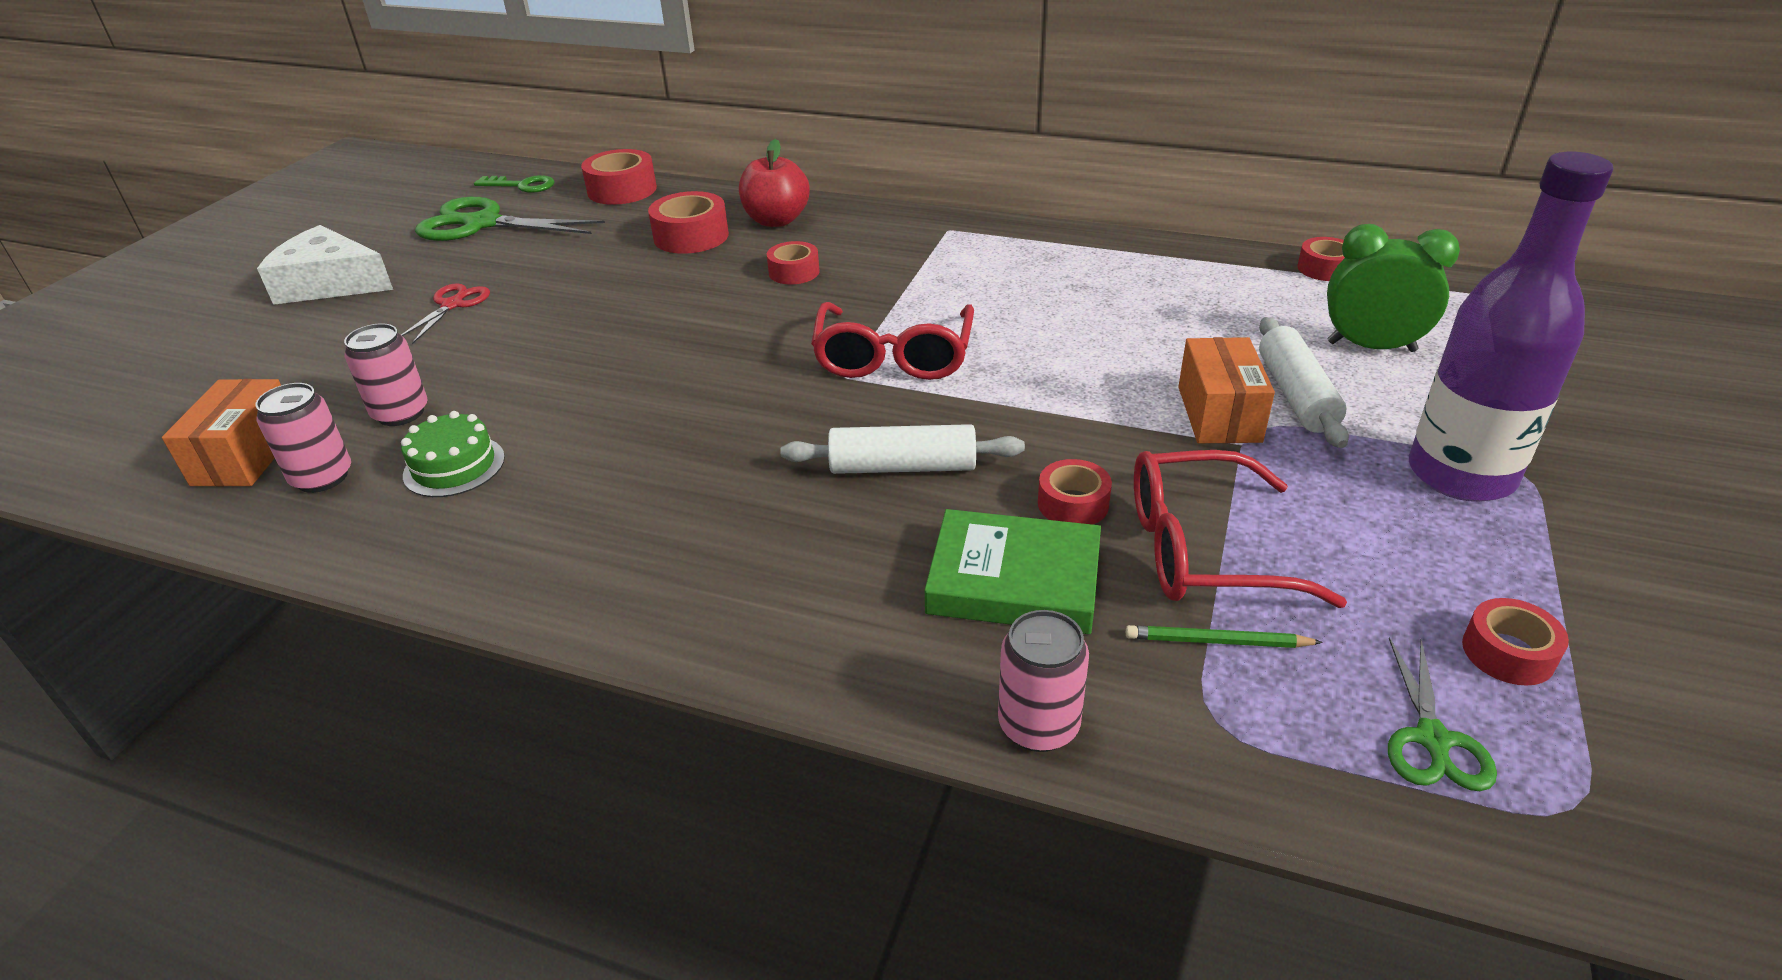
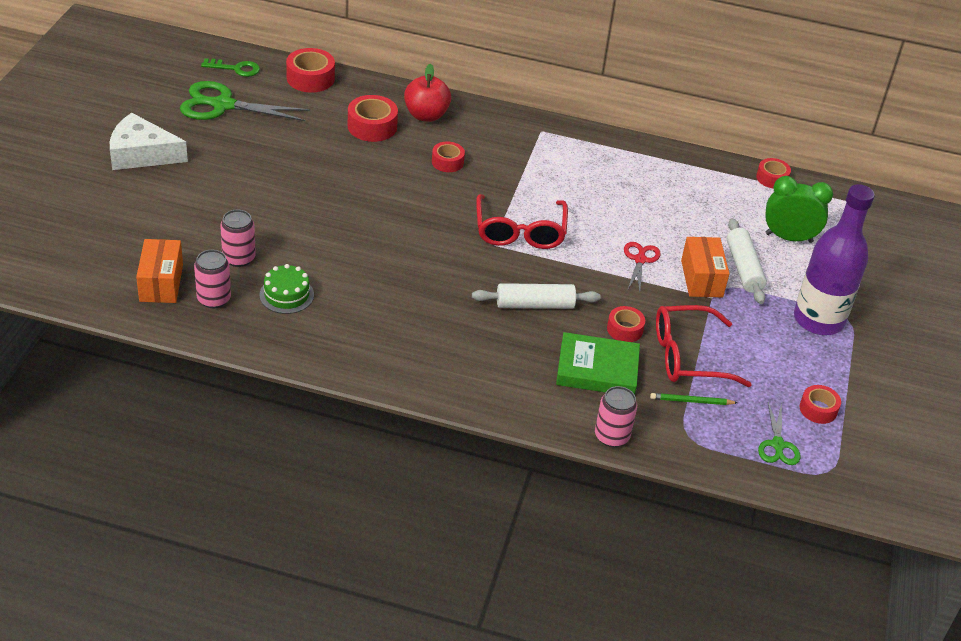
camera: 10 degrees left, 5 degrees up
(453, 305) = (234, 177): red scissors -> red scissors (640, 259)

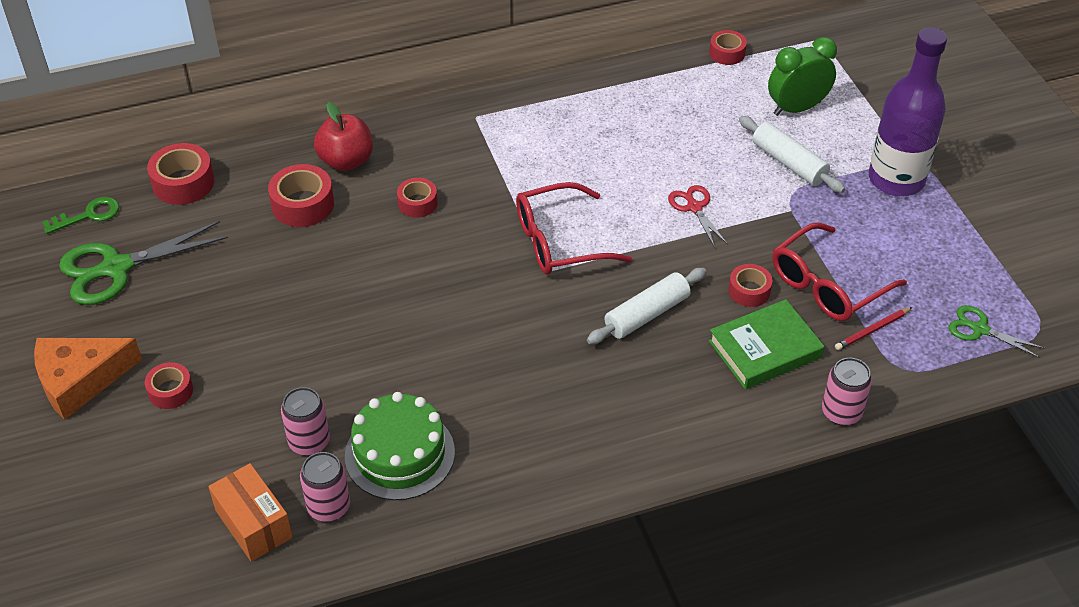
camera: 30 degrees left, 5 degrees up
(141, 154) = (80, 380): white cheese -> orange cheese
(286, 295) = (399, 454): green cake -> green cake, size x1.60
(520, 232) = (559, 242): red glasses -> red glasses turned 105 degrees clockwise
(691, 401) = (872, 330): green pencil -> red pencil
(701, 278) = (764, 195): orange box -> none
(778, 445) = (979, 329): green scissors -> green scissors turned 150 degrees clockwise
(818, 409) = (977, 271): red tape -> red tape (170, 391)

